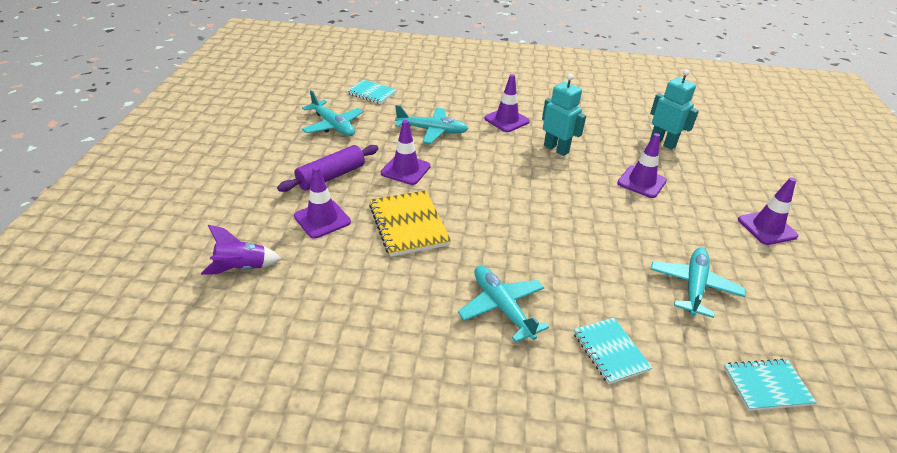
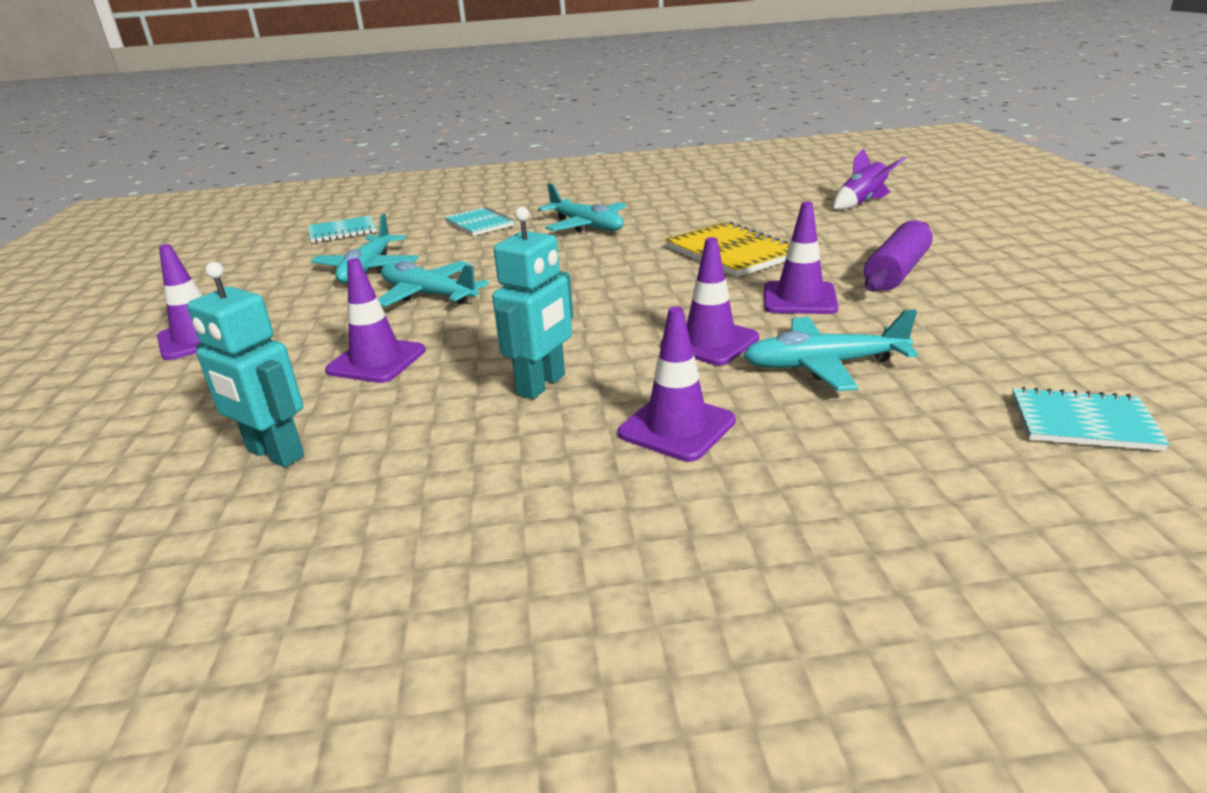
camera: 170 degrees right, 10 degrees down
(322, 219) = (840, 239): purple traffic cone -> purple traffic cone (709, 342)
(333, 125) = (1024, 332): turquoise plane -> turquoise plane (428, 295)
(556, 149) = (542, 385): turquoise robot -> turquoise robot turned 90 degrees counterclockwise

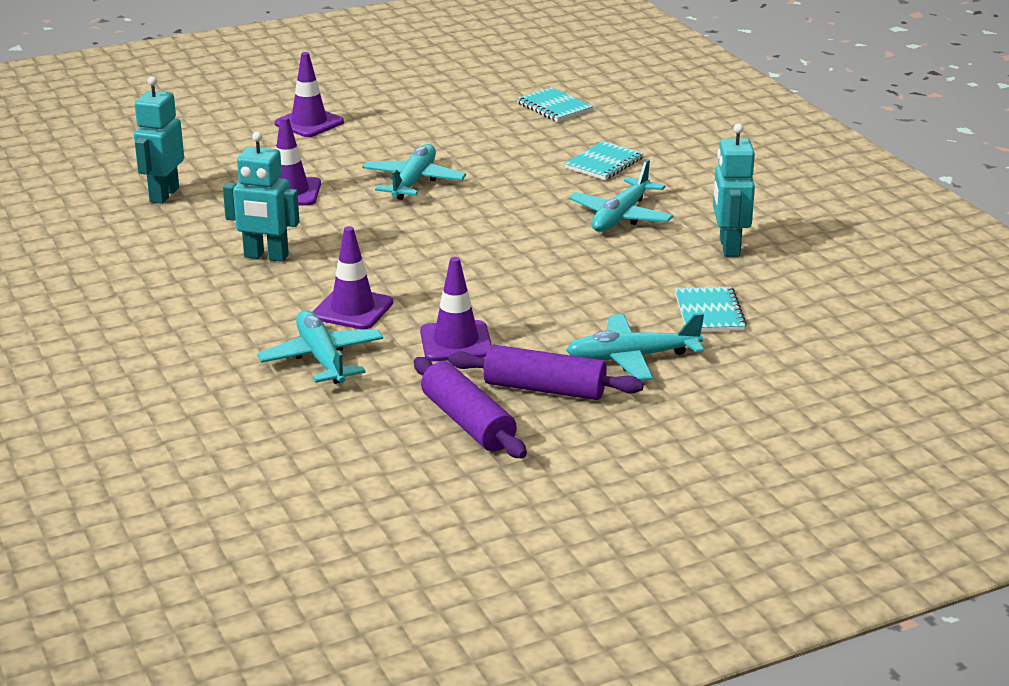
camera: 70 degrees right, 0 degrees up
(368, 269) = (463, 143): turquoise plane -> turquoise plane (632, 358)
(666, 201) = (729, 247): none -> turquoise robot
(677, 427) = (216, 311): purple traffic cone -> none
(731, 252) = (568, 300): yellow notebook -> none
(862, 203) = (781, 366): purple rocket -> none
(964, 304) = (468, 422): none -> purple rolling pin
(1083, 422) = (250, 461): turquoise notebook -> turquoise notebook (709, 312)

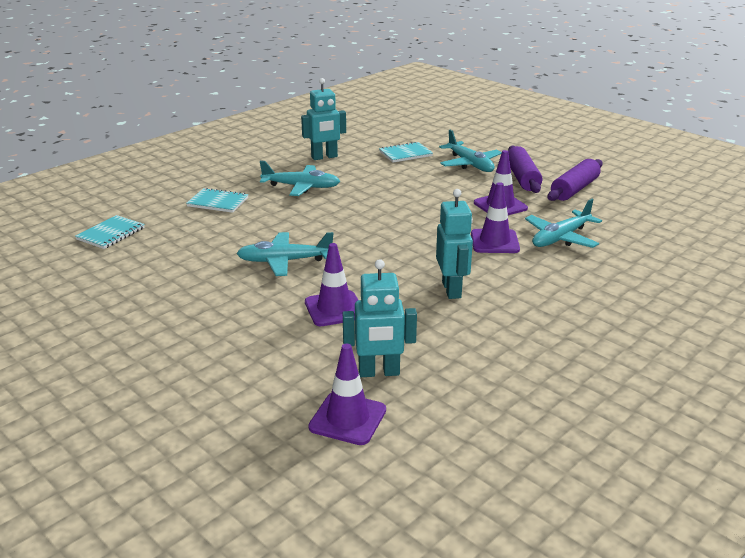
camera: 110 degrees left, 0 degrees up
(309, 123) = (175, 338): purple traffic cone -> purple traffic cone (348, 418)

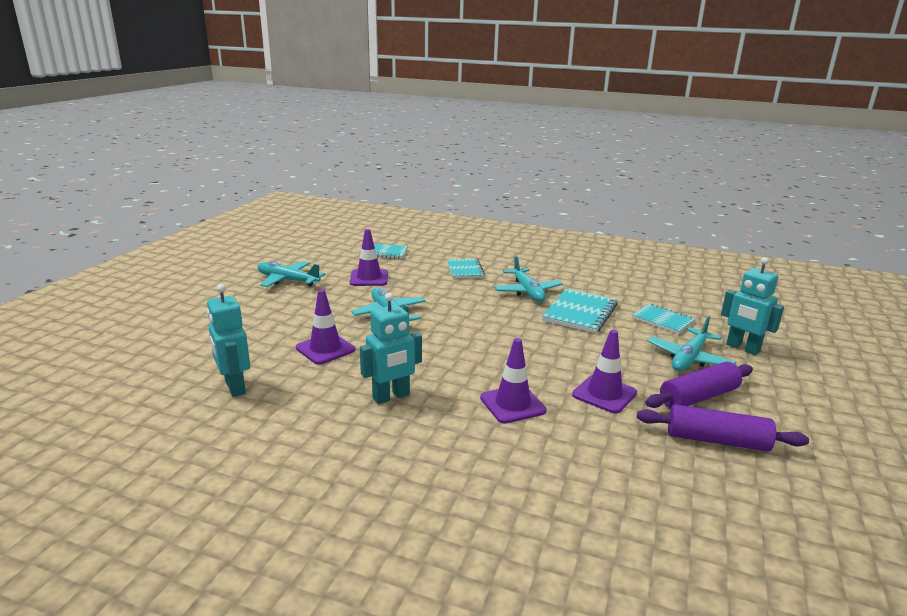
camera: 65 degrees right, 5 degrees down
(324, 157) = (600, 287): turquoise robot -> turquoise robot (742, 348)
(348, 418) = (167, 387): purple traffic cone -> purple traffic cone (369, 278)
(365, 178) = (580, 313): none -> turquoise notebook
(561, 238) = (564, 448): turquoise plane -> turquoise plane (288, 280)

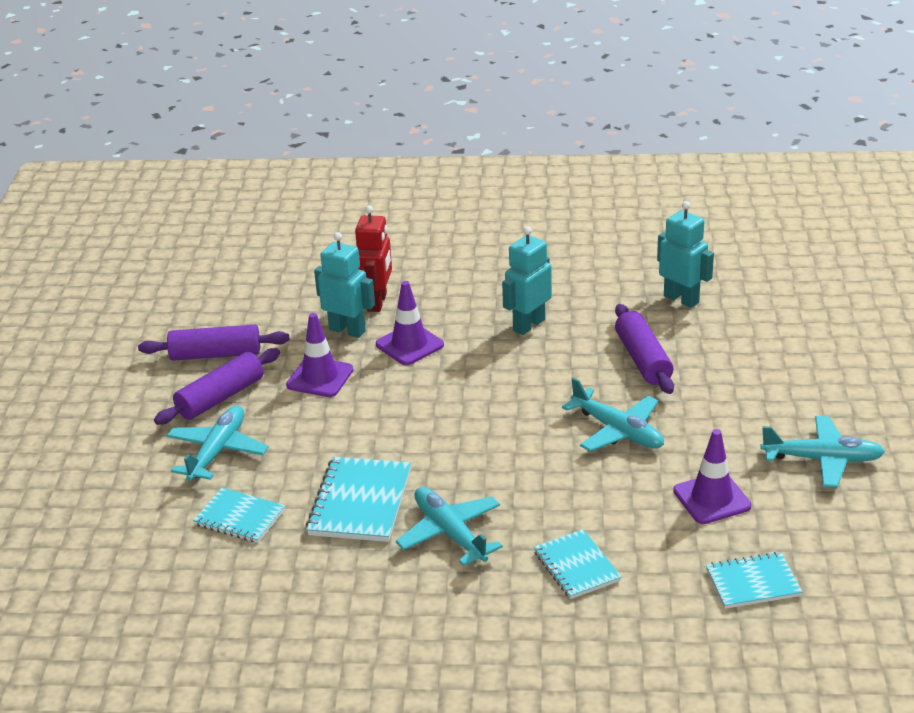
camera: 165 degrees right, 10 degrees up
(325, 349) = (643, 359): purple traffic cone -> purple rolling pin
(532, 460) = (377, 302): none -> red robot
(742, 348) = (142, 487): turquoise robot -> turquoise robot (347, 330)

